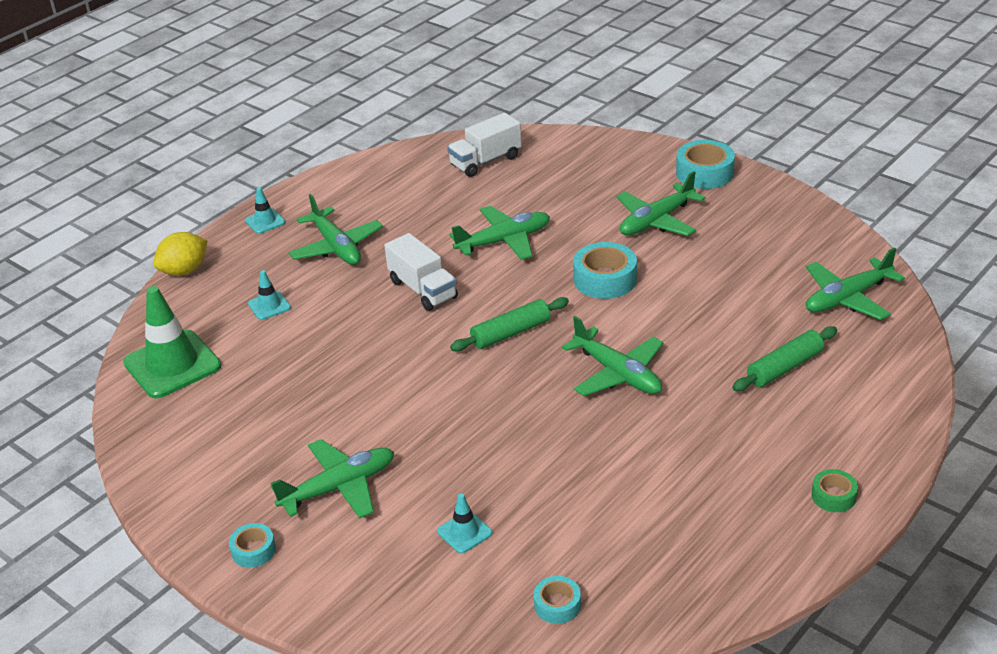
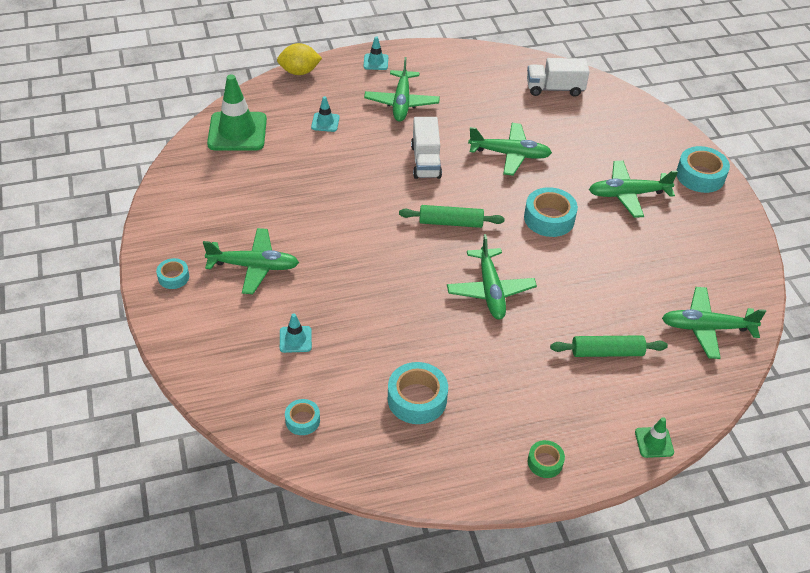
camera: 30 degrees right, 10 degrees up
(653, 513) = (417, 399): none -> turquoise tape
(907, 420) = (654, 442): none -> green traffic cone

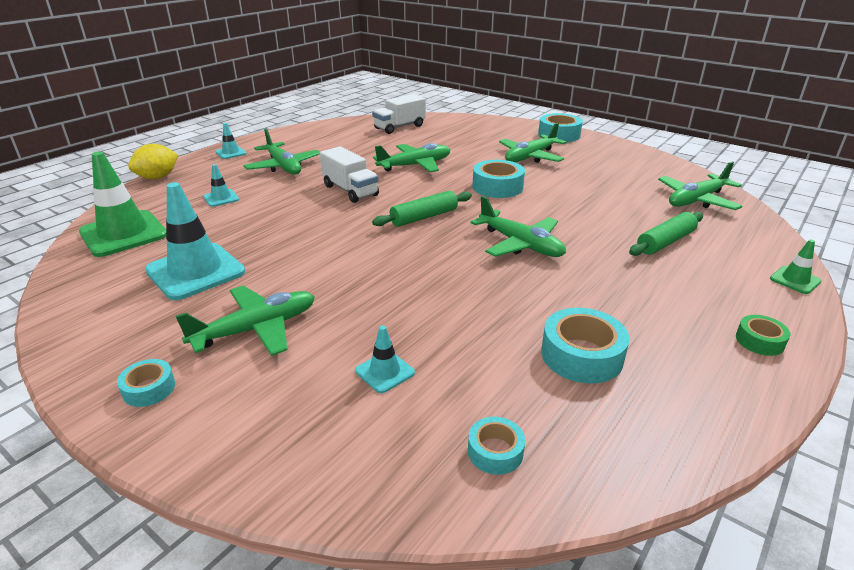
camera: 35 degrees left, 15 degrees down
(255, 195) = (195, 271): none -> turquoise traffic cone

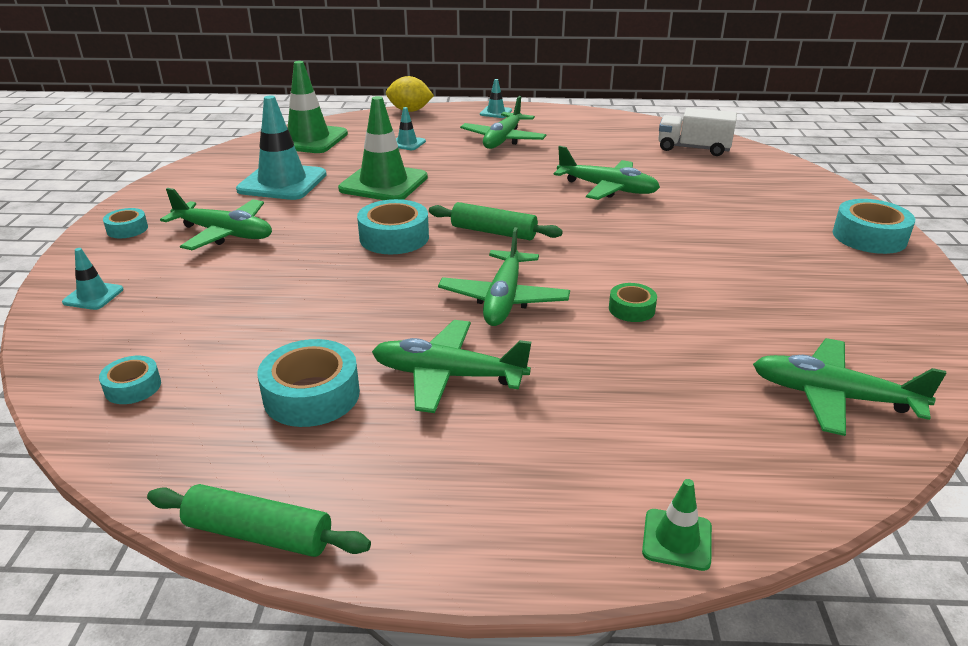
camera: 55 degrees right, 0 degrees up
(279, 229) = (383, 183): none -> green traffic cone
(350, 190) = (499, 182): white truck -> none
(384, 372) = (207, 303): turquoise traffic cone -> turquoise traffic cone (93, 296)
(497, 187) = (628, 246): turquoise tape -> turquoise tape (394, 237)
(530, 157) = (753, 240): green plane -> green plane (447, 376)
(665, 242) = (645, 396): green rolling pin -> green rolling pin (259, 534)
(759, 341) = (456, 524): green tape -> green tape (631, 309)

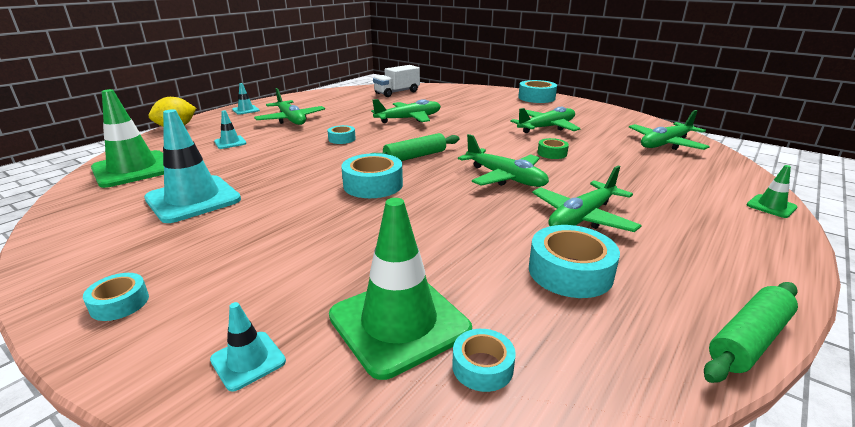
camera: 55 degrees left, 5 degrees down
(225, 234) = (242, 248): green plane -> green plane (547, 127)
(383, 183) = (280, 166): green traffic cone -> green traffic cone (399, 323)
(488, 181) = (342, 139): none -> turquoise tape

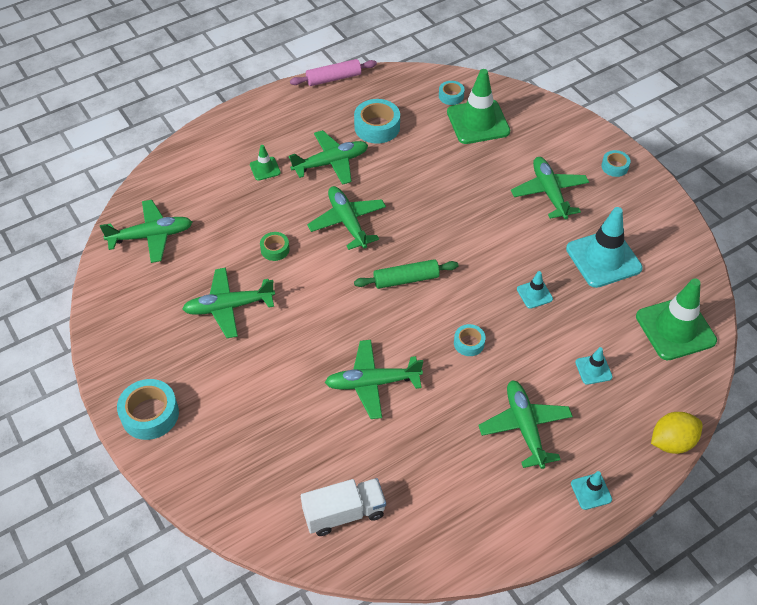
camera: 160 degrees left, 25 degrees up
(248, 360) = (546, 122): turquoise traffic cone -> turquoise traffic cone (534, 294)
(256, 245) = (549, 192): none -> green plane
(373, 185) = (459, 241): turquoise tape -> none
(749, 340) = (333, 78): green rolling pin -> pink rolling pin
(771, 206) = (195, 140): green traffic cone -> green traffic cone (265, 169)

